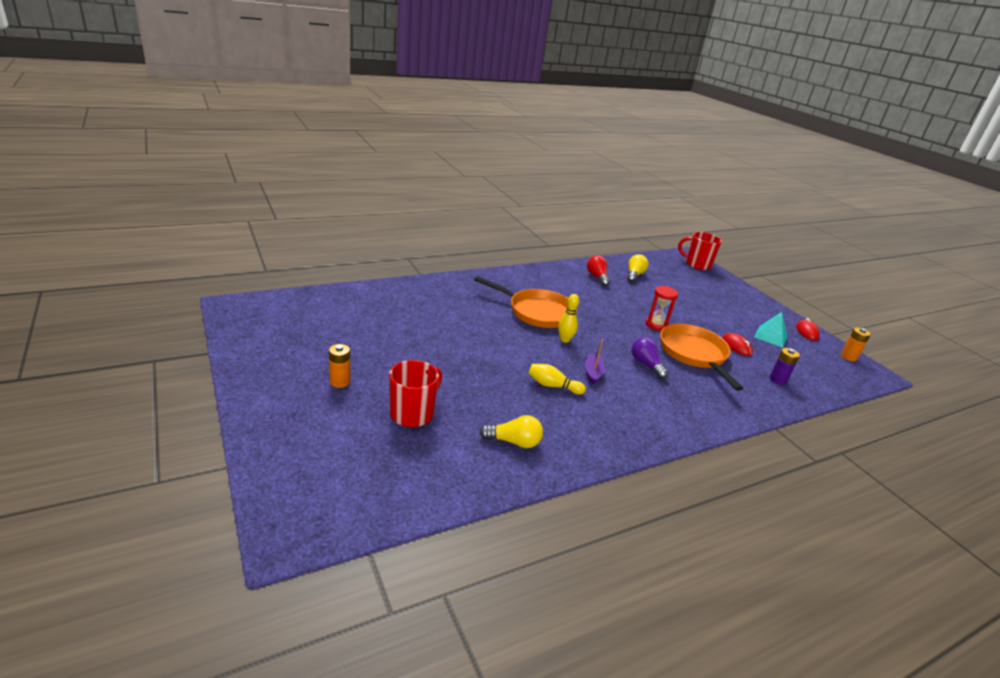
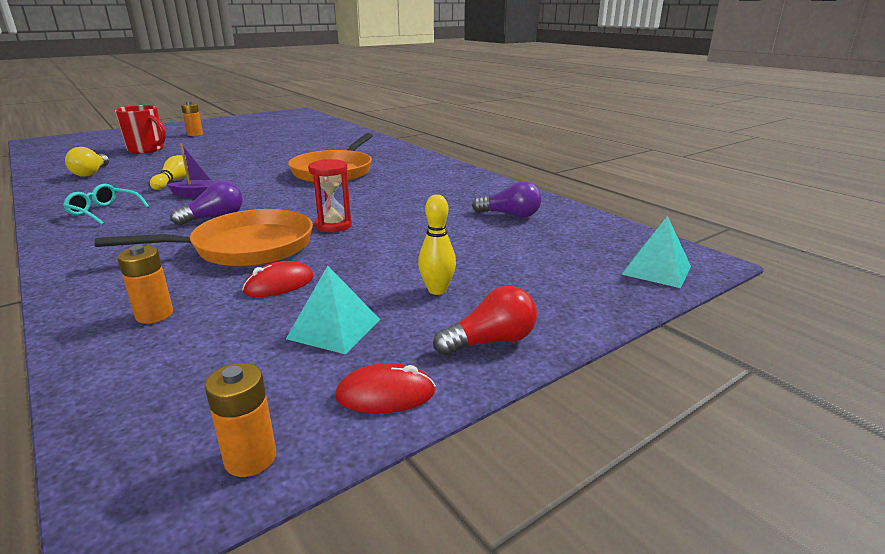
camera: 85 degrees right, 5 degrees down
(564, 340) = (272, 183): yellow bowling pin -> yellow bowling pin (437, 290)
(597, 277) = (469, 194): red light bulb -> red light bulb (491, 341)
(634, 275) = (510, 215): yellow light bulb -> purple light bulb
(636, 415) = (104, 212): none -> turquoise glasses
(697, 264) = (656, 270): red mug -> turquoise pyramid
(778, 380) = (154, 315): purple battery -> orange battery

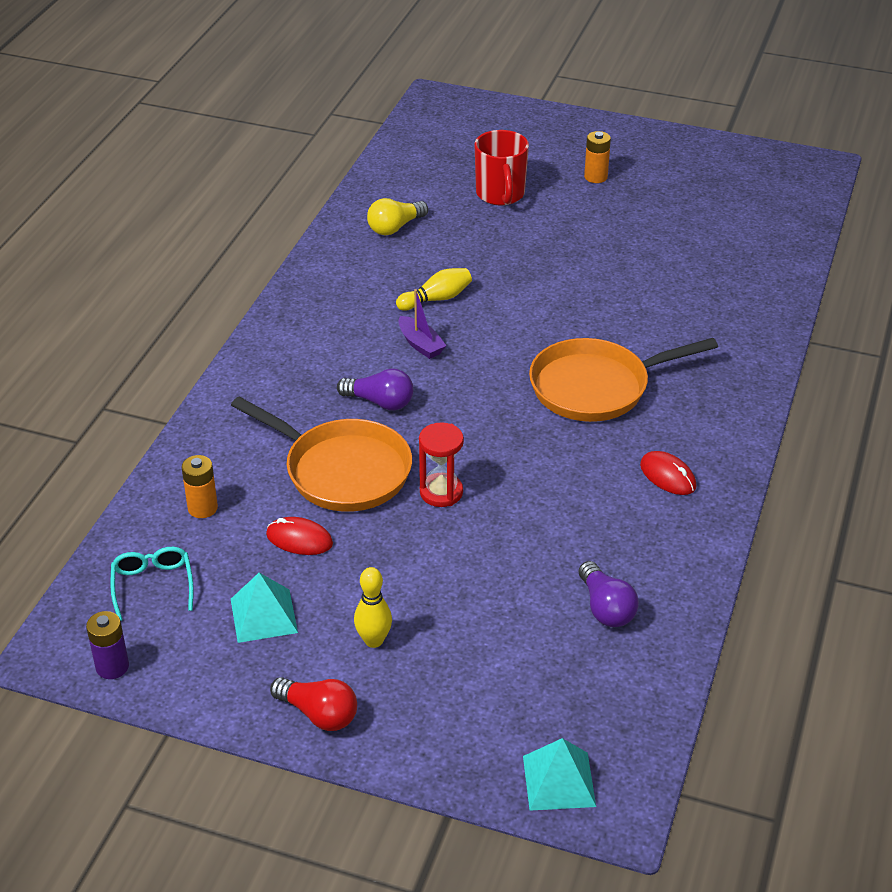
camera: 55 degrees right, 15 degrees up
(104, 212) = (324, 325): turquoise glasses -> turquoise glasses (153, 585)
(250, 458) = (112, 667): orange battery -> purple battery
(385, 394) = (210, 690): red mouse -> red mouse (668, 476)

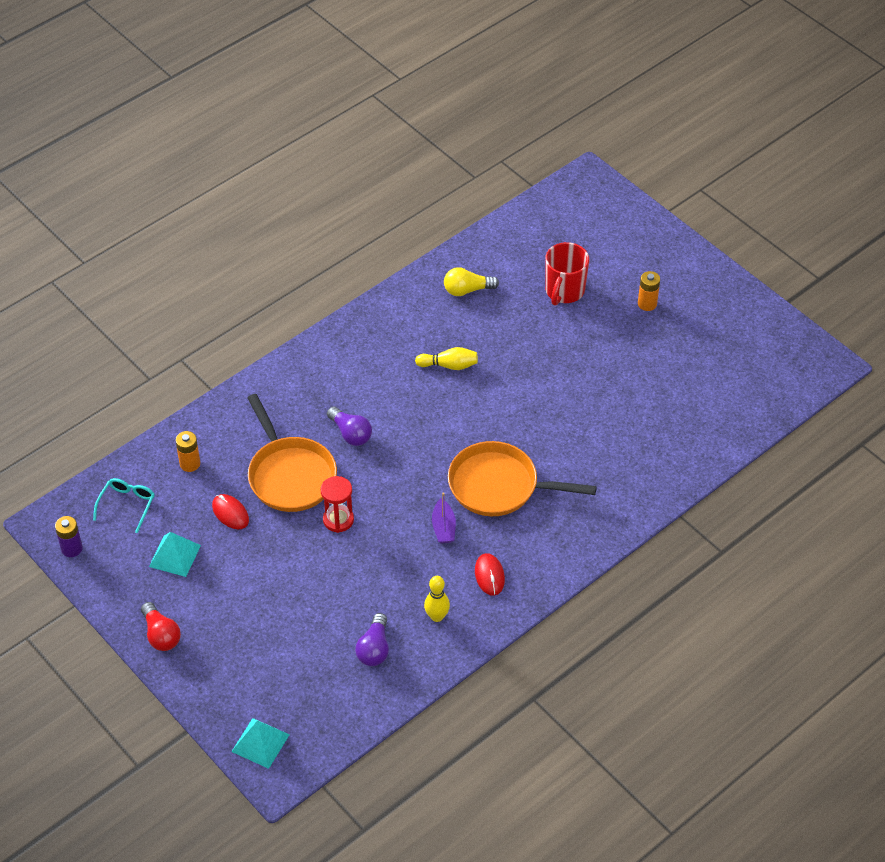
camera: 30 degrees right, 10 degrees up
(374, 640) = (224, 603): yellow bowling pin -> yellow bowling pin (437, 616)
(420, 344) = (410, 399): purple boat -> purple boat (443, 527)

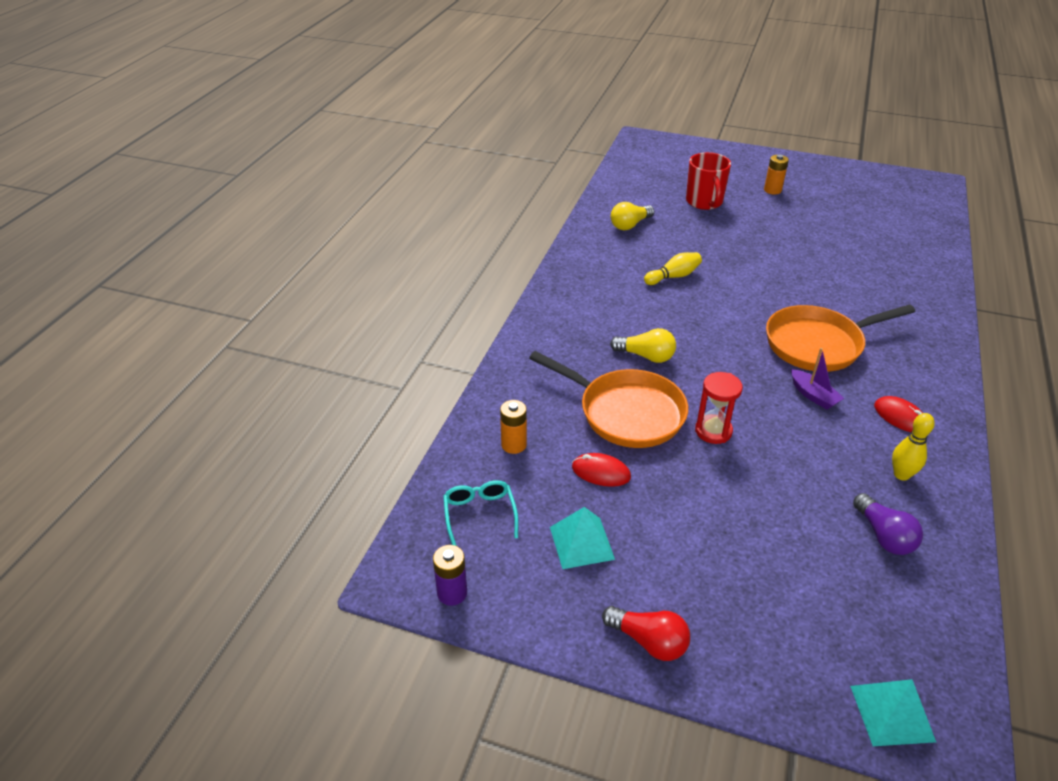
camera: 30 degrees left, 10 degrees down
(350, 434) = (646, 356): purple light bulb -> yellow light bulb

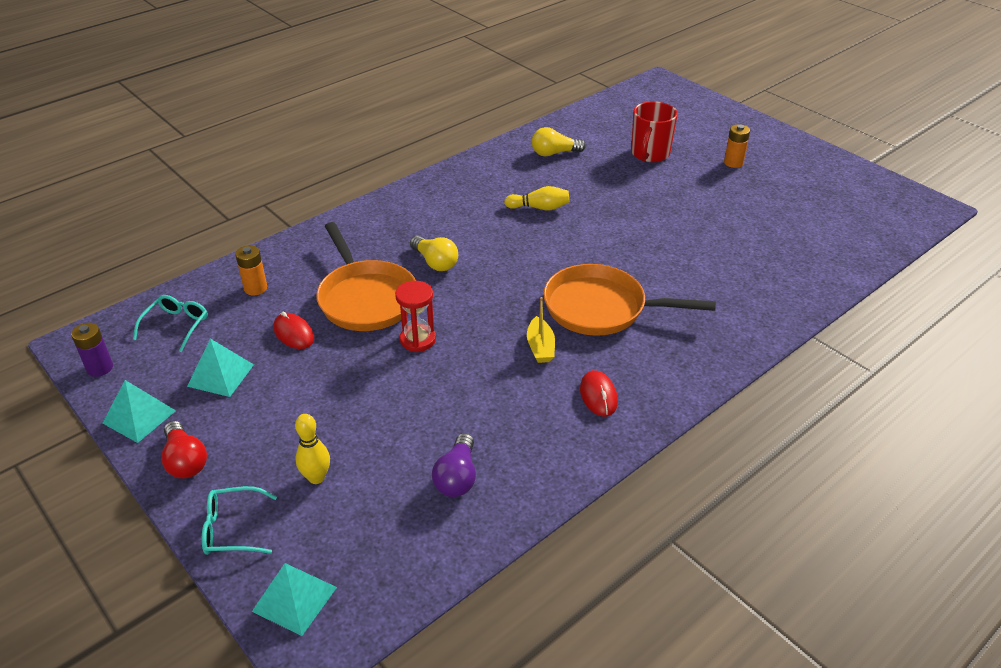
camera: 30 degrees right, 0 degrees up
(552, 622) = (139, 417): none -> turquoise pyramid
(767, 681) = (232, 529): none -> turquoise glasses
(813, 395) = (540, 347): purple boat -> yellow boat
(901, 475) = (536, 440): yellow bowling pin -> yellow bowling pin (316, 477)

